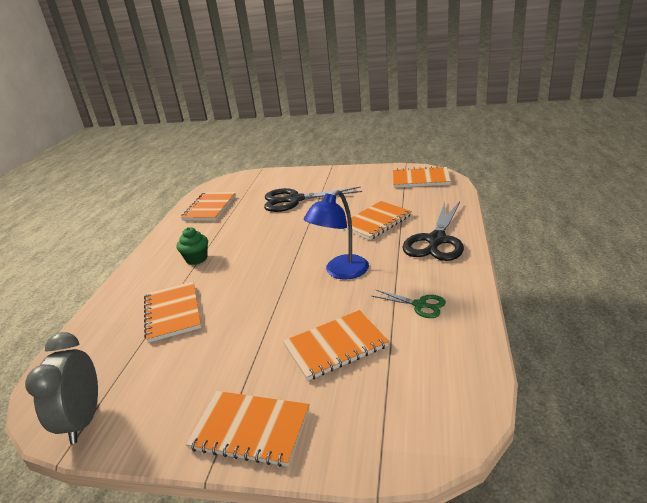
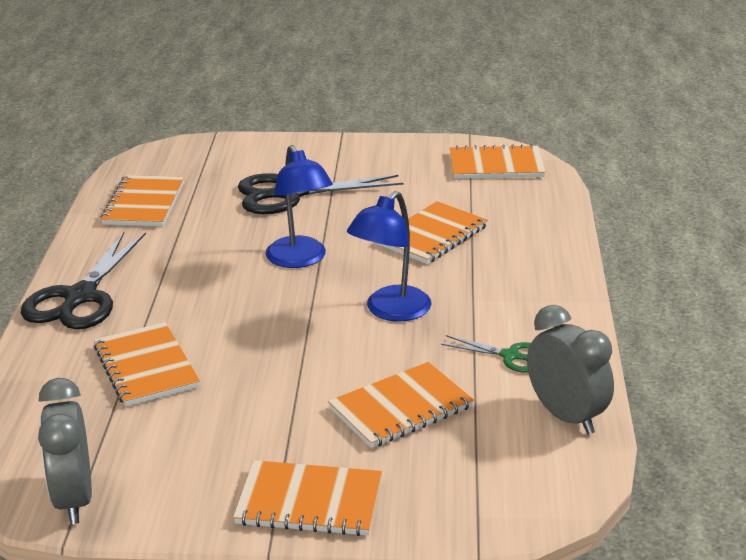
camera: 10 degrees left, 0 degrees up
(196, 259) = (153, 289): green cupcake -> none
(290, 239) = (300, 260): none -> blue lamp
(436, 240) = (528, 266): black scissors -> black scissors (80, 297)
(460, 355) = (566, 416): none -> grey clock

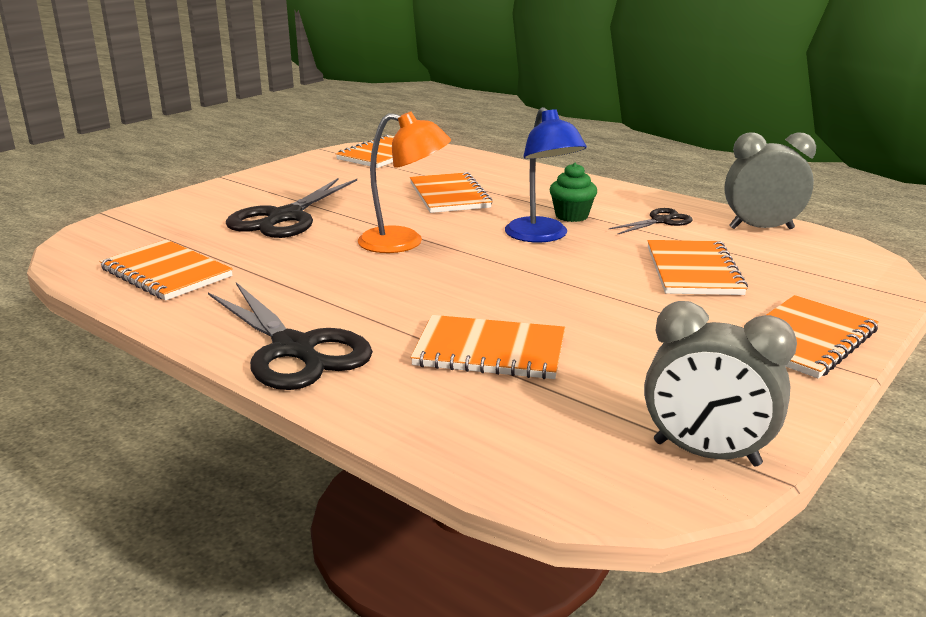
camera: 55 degrees left, 5 degrees down
(300, 260) = (404, 242): blue lamp -> orange lamp
(461, 308) = (571, 216): none -> green cupcake
(510, 356) = (660, 221): green scissors -> black scissors

